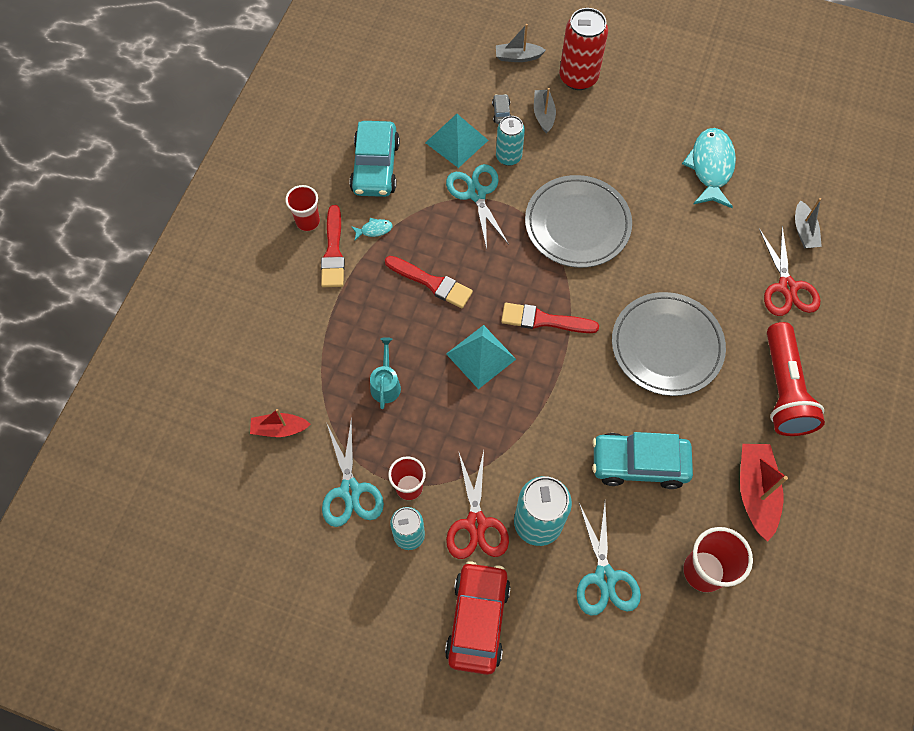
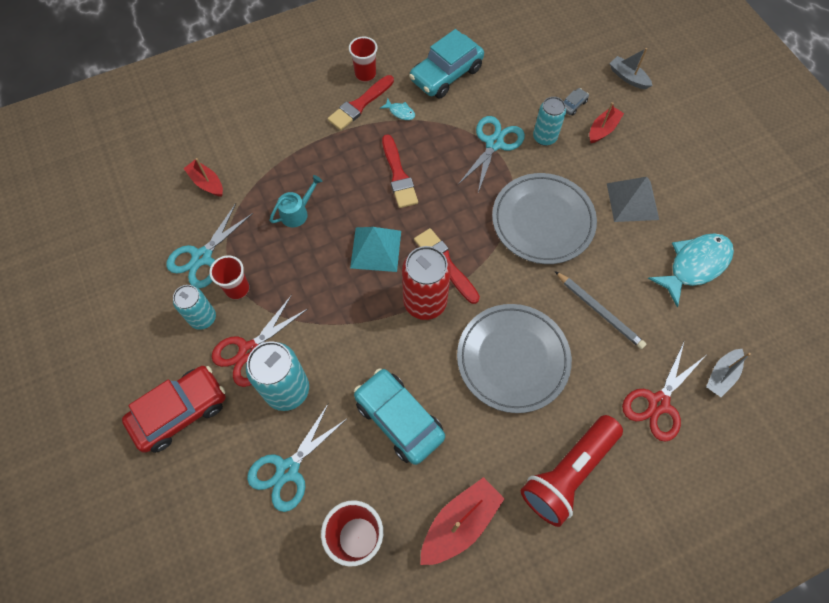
camera: 45 degrees right, 0 degrees up
(456, 141) = (519, 99): turquoise pyramid -> none
(543, 115) = (603, 129): grey boat -> red boat
(578, 77) = (659, 124): red can -> red can (425, 302)
(622, 154) = (632, 201): none -> grey pyramid
(685, 257) = (599, 311): none -> grey pencil

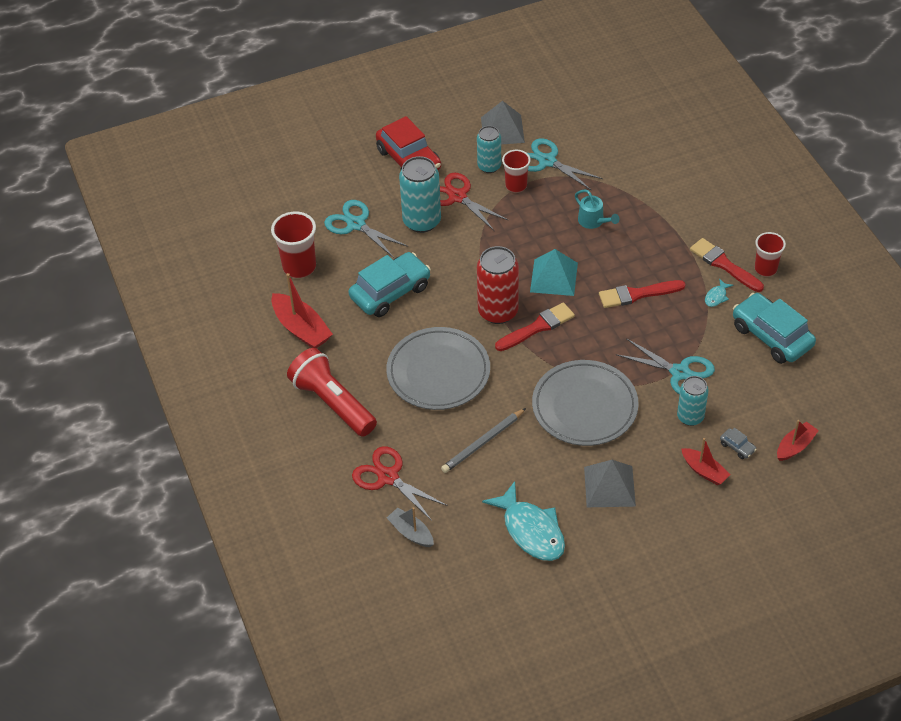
camera: 95 degrees right, 15 degrees down
(143, 305) = (502, 130): none -> grey pyramid
(207, 183) = (625, 158): red boat -> red boat (795, 446)
(628, 77) = (782, 505): grey boat -> none

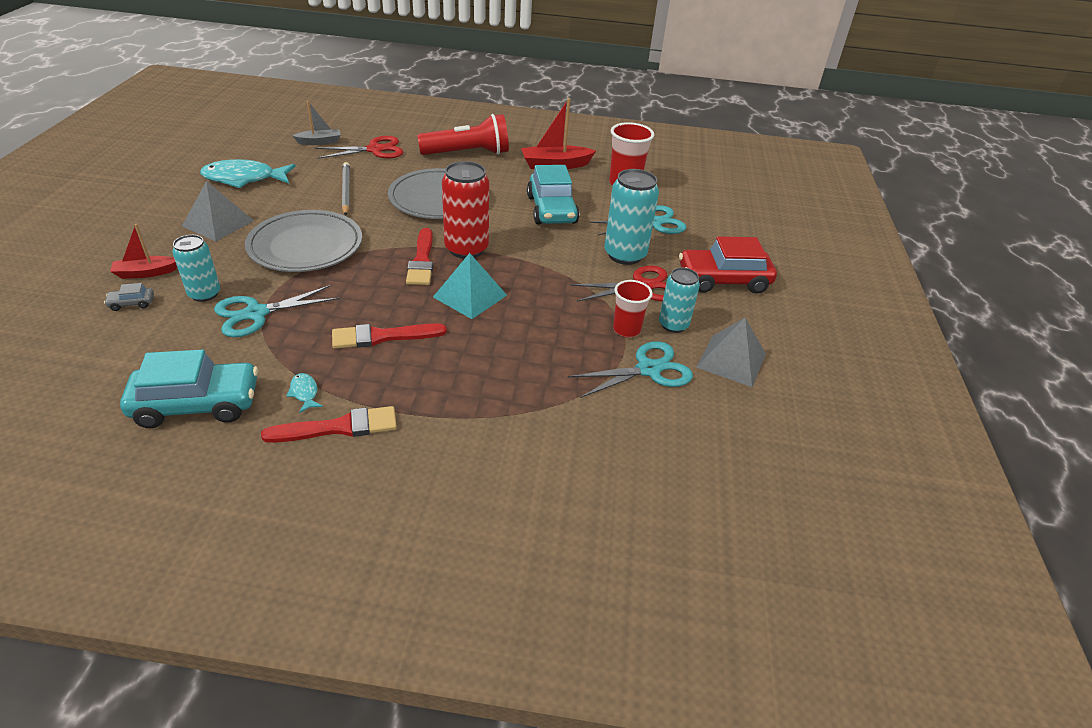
camera: 115 degrees right, 10 degrees down
(594, 221) = (518, 358): turquoise watering can -> none
(637, 294) = (383, 337): red brush -> red brush turned 120 degrees counterclockwise
(765, 269) = (286, 462): red cup -> none
(795, 446) = (68, 339): red boat -> none

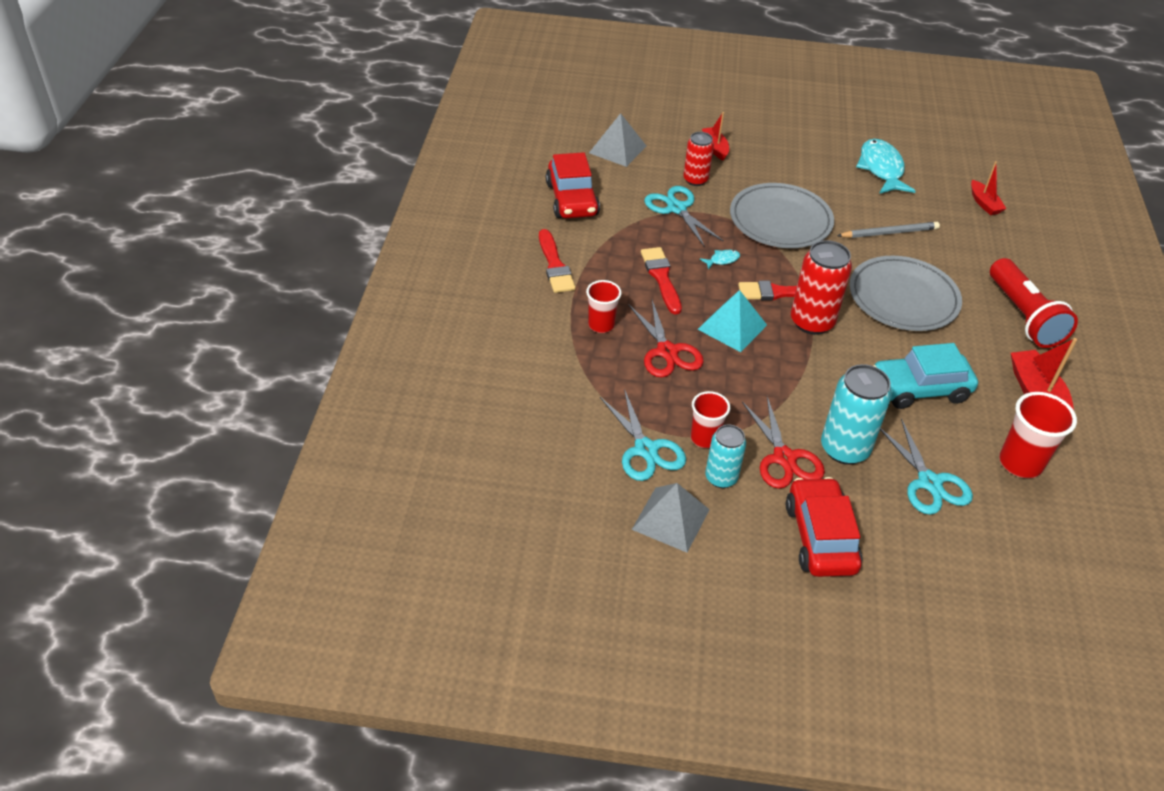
camera: 90 degrees right, 5 degrees up
(132, 303) = (675, 150): grey car -> none
(197, 404) = (571, 199): turquoise car -> red car
(204, 294) = (695, 180): turquoise can -> red can
(218, 223) = (798, 168): grey pyramid -> grey pyramid (617, 149)
(304, 393) = (589, 245): turquoise fish -> turquoise fish (722, 260)
(319, 142) = (984, 203): grey boat -> red boat
(375, 150) = (989, 243): red scissors -> red scissors (667, 351)
(460, 390) = (601, 325): none -> red cup

